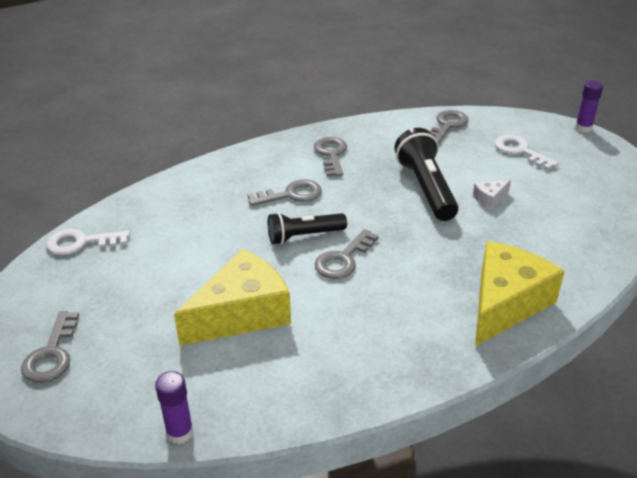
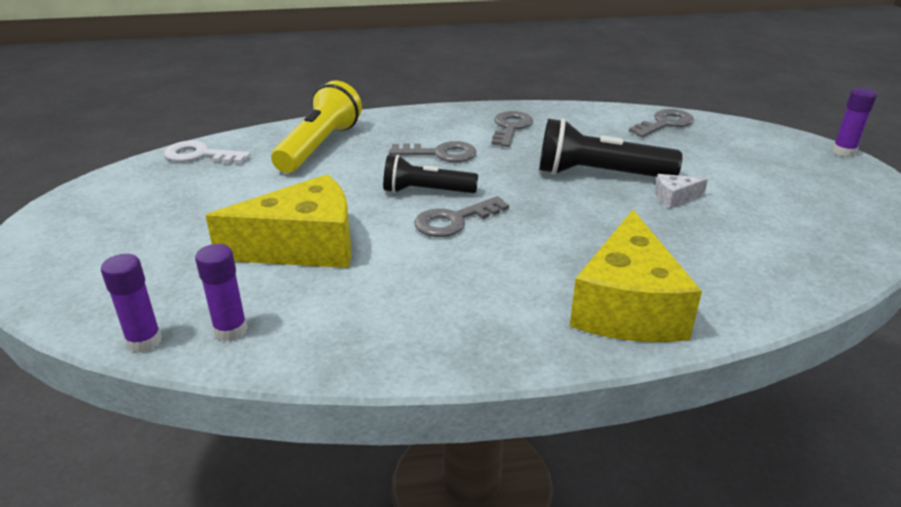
camera: 20 degrees right, 5 degrees down
(51, 354) = (89, 239): grey key -> none
(183, 209) = (319, 146): none -> yellow flashlight
(240, 403) = (230, 330): none -> purple glue stick
(426, 188) = (600, 174): black flashlight -> black flashlight turned 90 degrees counterclockwise
(505, 303) = (627, 306): yellow cheese -> yellow cheese turned 135 degrees clockwise
(520, 151) = (743, 160): white key -> none

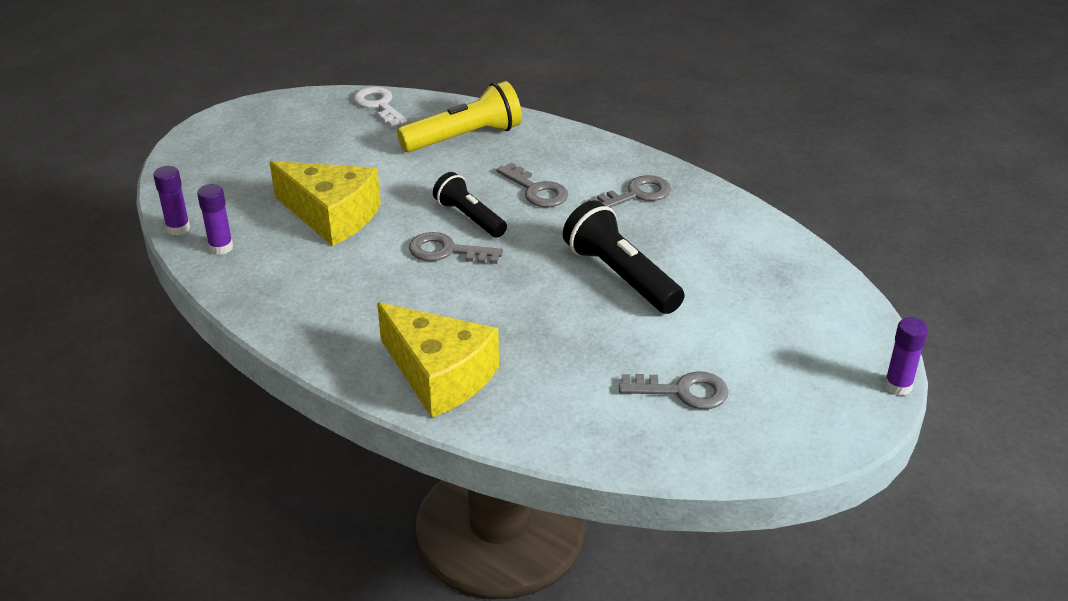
camera: 45 degrees right, 5 degrees up
(627, 306) = (439, 375): yellow cheese -> yellow cheese turned 105 degrees counterclockwise
(665, 124) = (785, 263): grey key -> grey key (683, 392)
(674, 198) = (637, 329): white cheese -> none

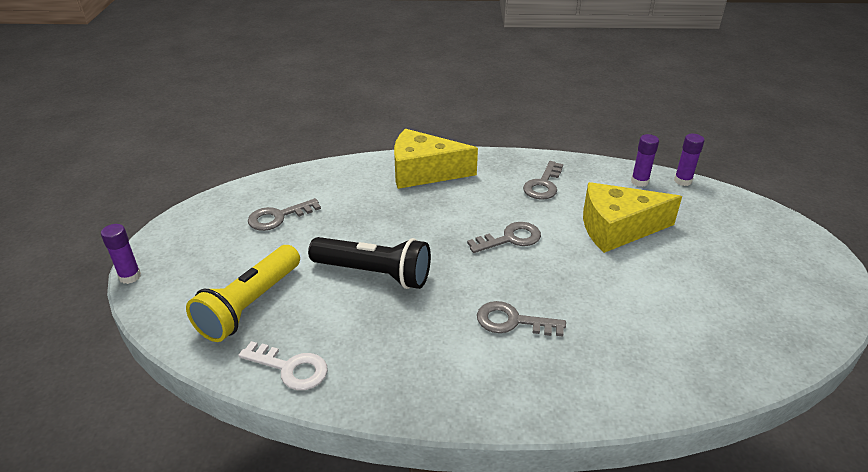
camera: 145 degrees right, 0 degrees up
(379, 105) = (768, 351): white key -> white key (290, 368)
(464, 137) = (643, 351): yellow flashlight -> yellow flashlight (250, 305)
(470, 218) = (529, 271): black flashlight -> none
(637, 194) = (426, 361): grey key -> grey key (543, 185)

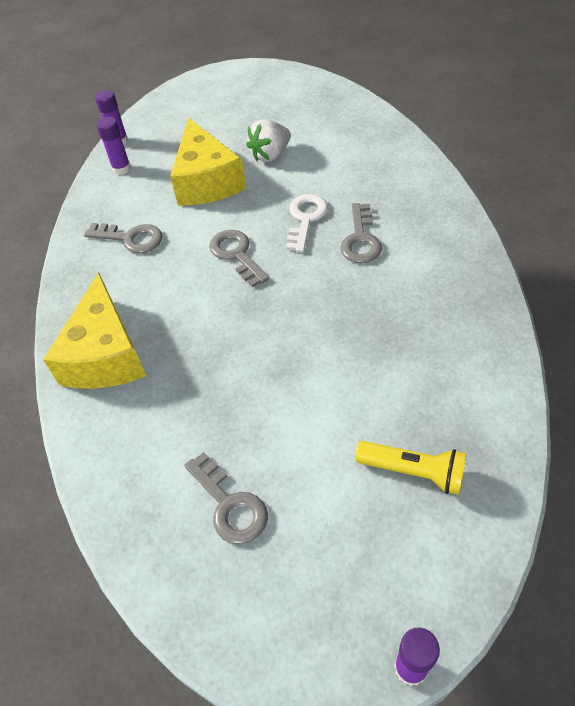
camera: 95 degrees left, 15 degrees up
(250, 305) = (413, 471): yellow flashlight -> yellow flashlight, size x0.66
(290, 368) = (488, 395): white key -> white key (306, 219)
(374, 273) = (322, 360): black flashlight -> none
(660, 275) = (270, 155): none -> white strawberry

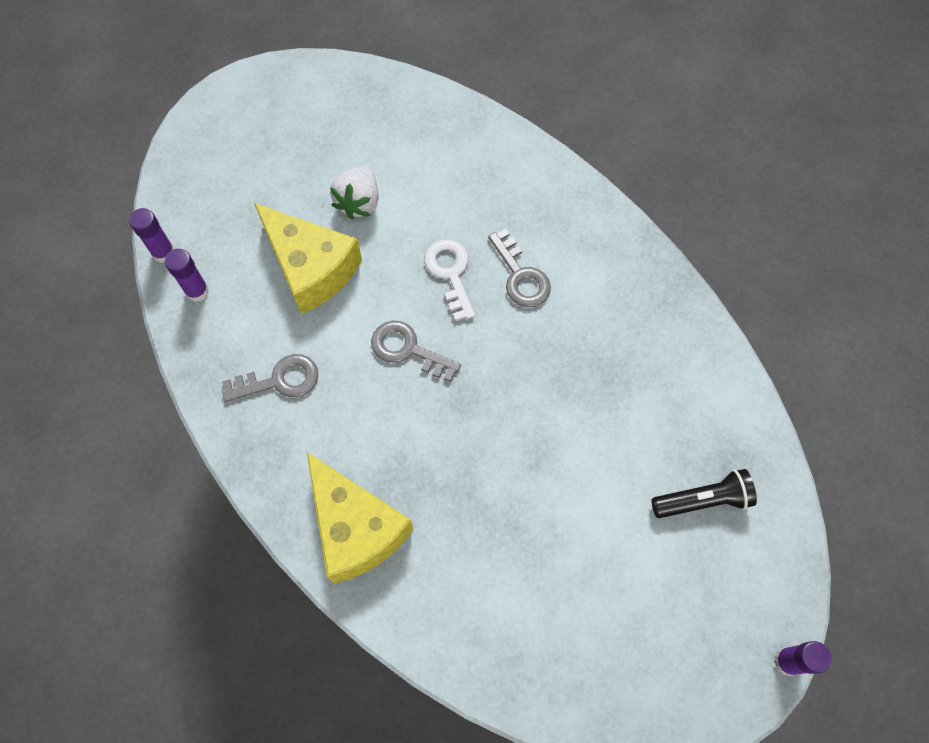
camera: 35 degrees left, 15 degrees up
(229, 505) = (575, 612): grey key -> none
(413, 471) = (702, 500): yellow flashlight -> black flashlight

